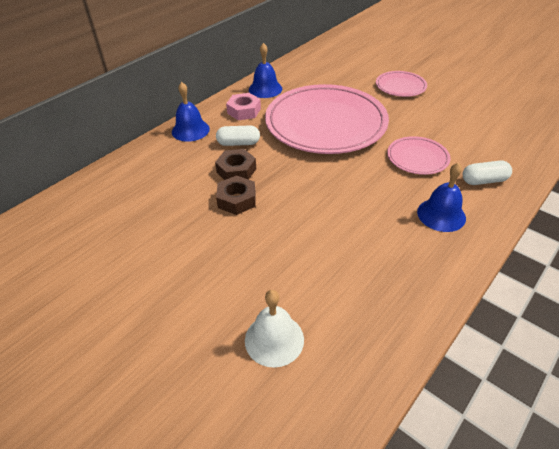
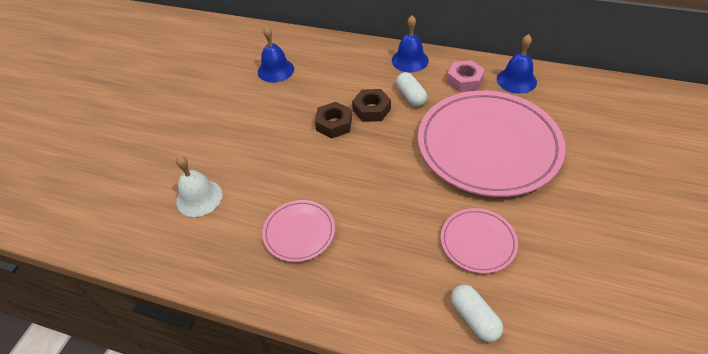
camera: 70 degrees right, 5 degrees up
(400, 86) = (627, 192): pink plate -> pink plate (299, 232)
(441, 214) = (389, 282): blue bell -> blue bell (275, 70)

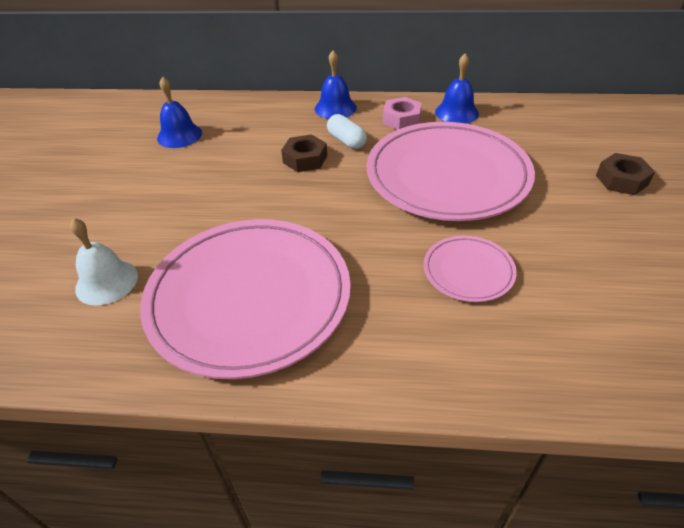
camera: 15 degrees left, 5 degrees down
(299, 232) = (249, 298): pink plate -> pink plate, size x2.18
(334, 124) = (264, 179): brown nut -> brown nut (621, 180)
(474, 318) = (491, 352): white capsule -> none

